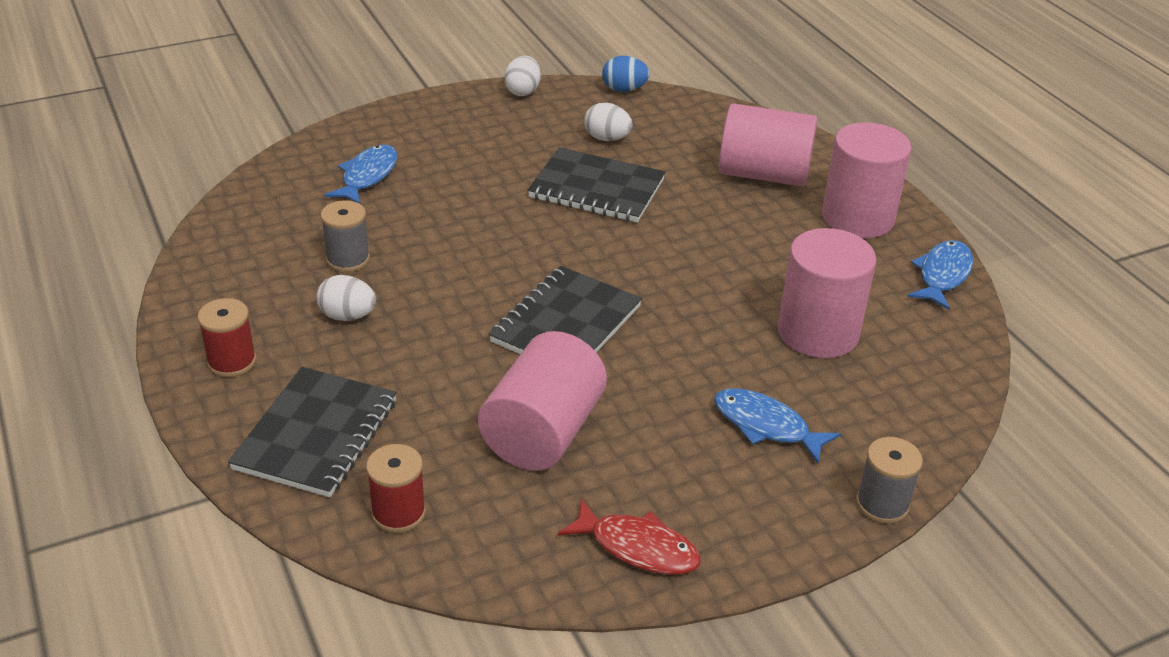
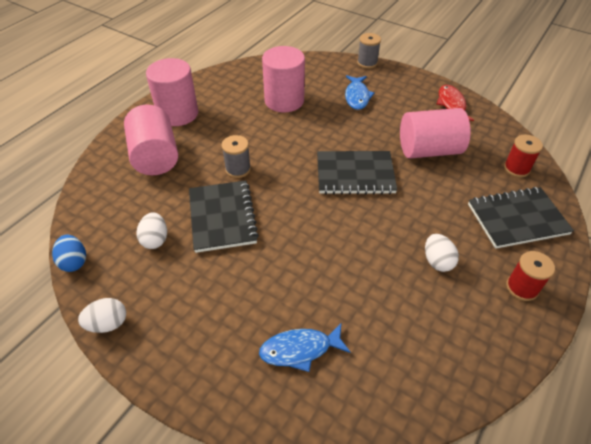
camera: 120 degrees left, 10 degrees up
(348, 259) = (394, 295): grey spool -> grey spool (238, 169)
(942, 275) = (209, 80): blue fish -> none

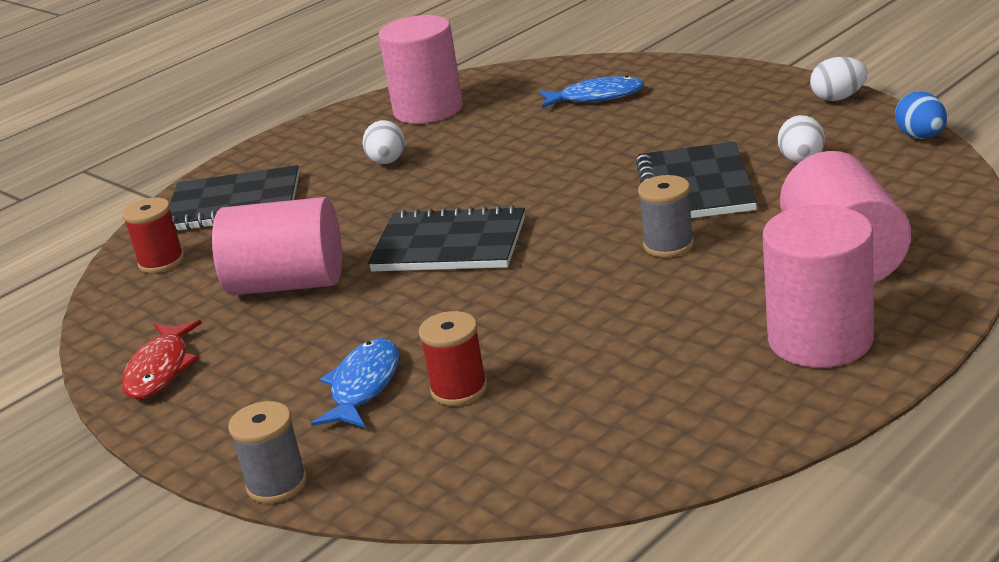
camera: 165 degrees left, 20 degrees down
(284, 100) = (548, 374): pink cylinder -> pink cylinder (428, 109)
(522, 288) = (300, 148): red spool -> red spool (459, 389)

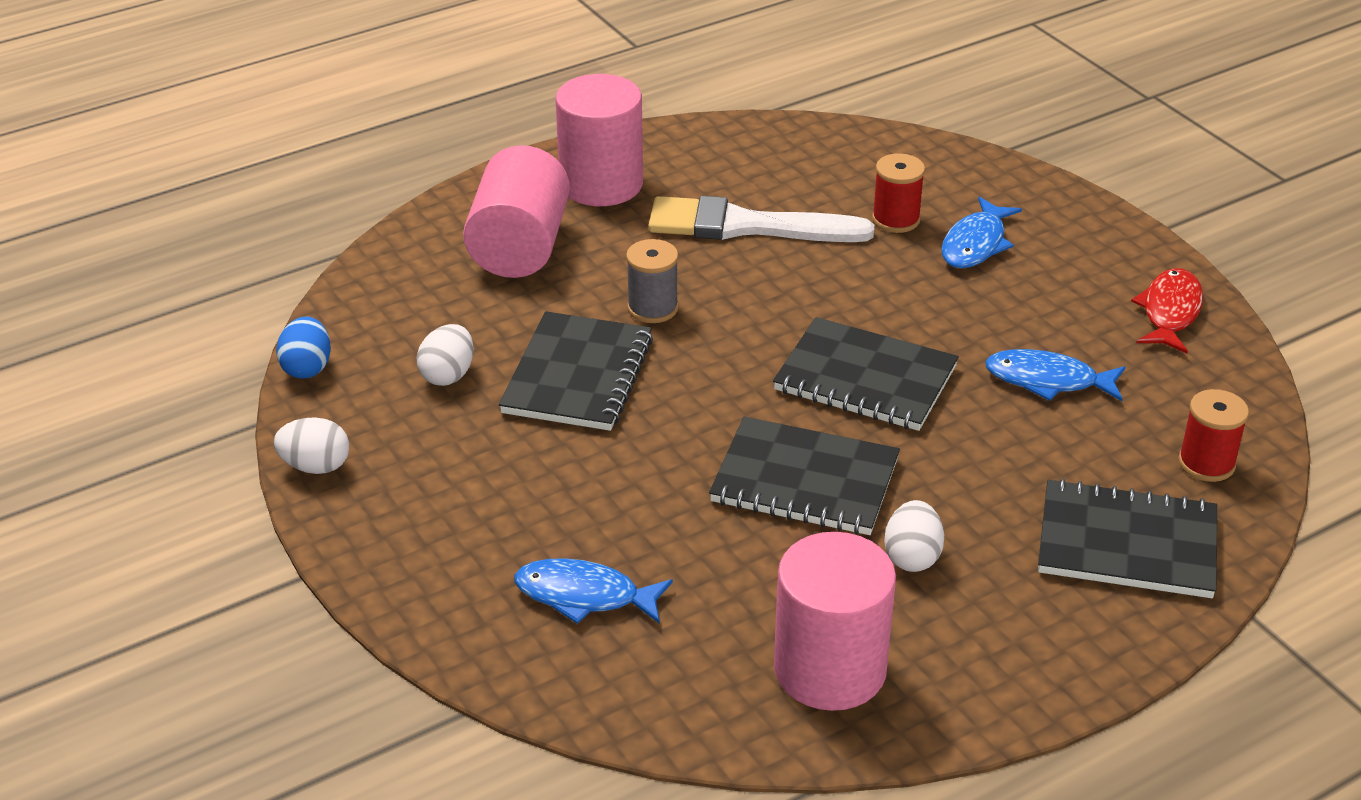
camera: 170 degrees left, 10 degrees up
(277, 484) = (1049, 184): grey spool -> none
(287, 284) = (1047, 380): pink cylinder -> blue fish
(476, 177) = (804, 481): none -> black notebook
(623, 339) = (746, 226): none -> white brush

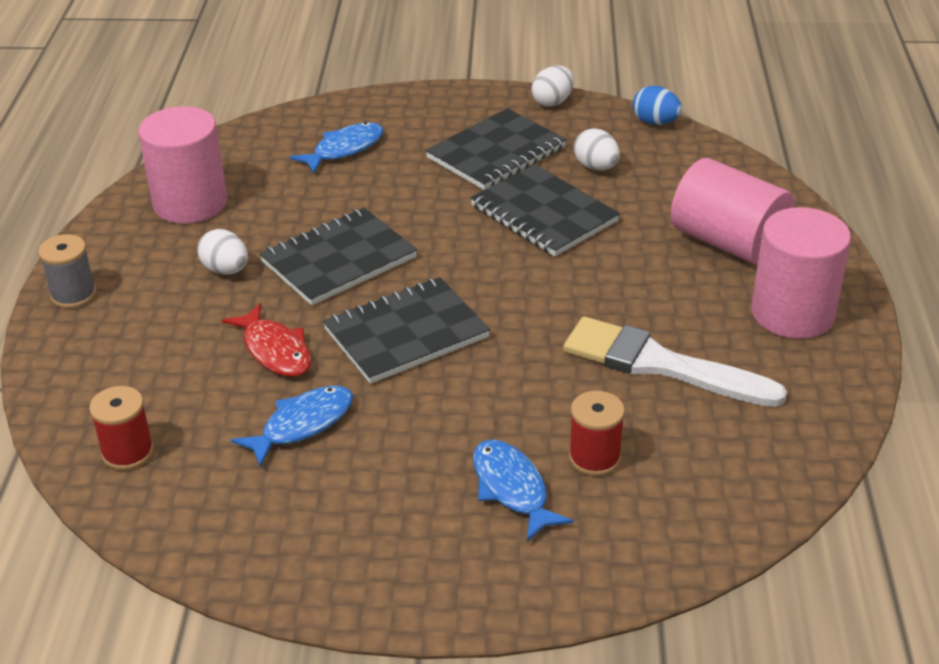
camera: 125 degrees right, 0 degrees up
(652, 308) = (590, 272): grey spool -> grey spool (73, 295)
(746, 226) = (660, 365): white brush -> white brush turned 105 degrees counterclockwise
(1127, 543) = (119, 364): black notebook -> black notebook (496, 153)
(1170, 312) = (297, 556): red fish -> red fish (275, 350)

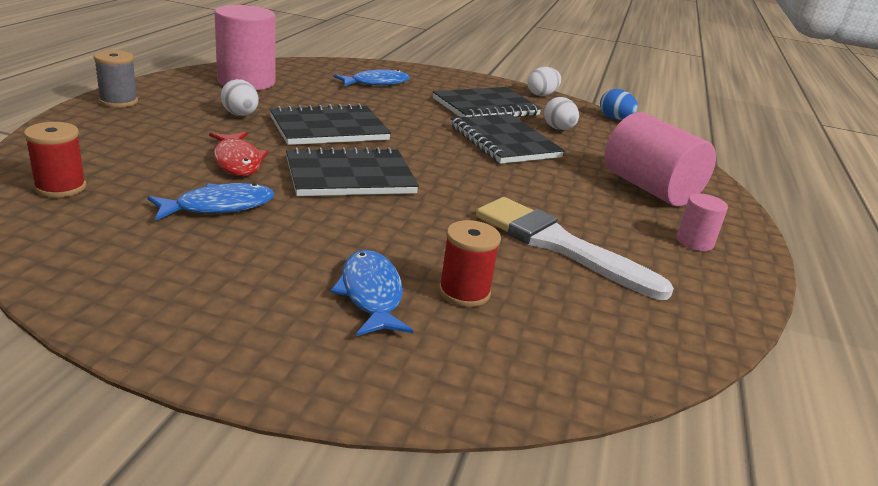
camera: 10 degrees right, 10 degrees down
(792, 313) = (694, 242): pink cylinder -> pink cylinder, size x0.48

